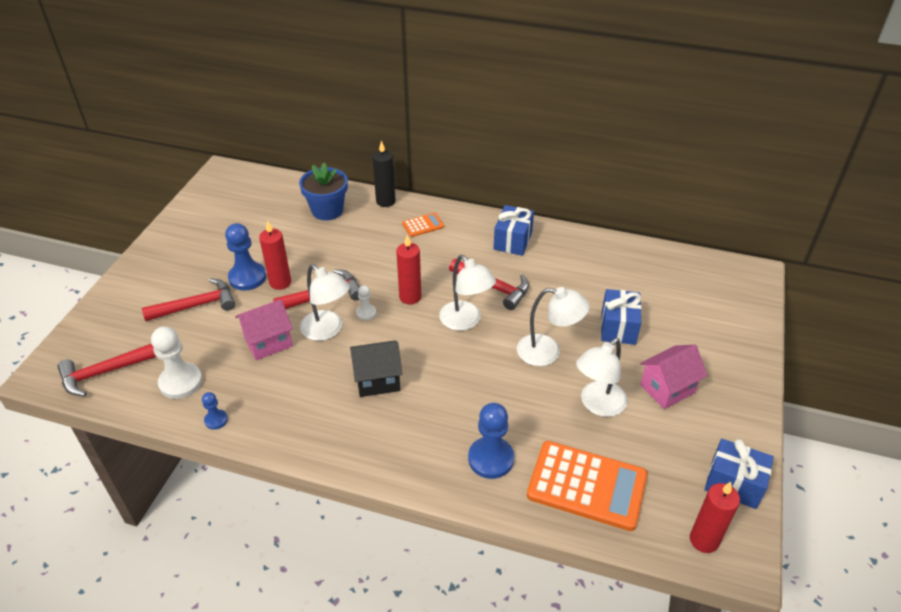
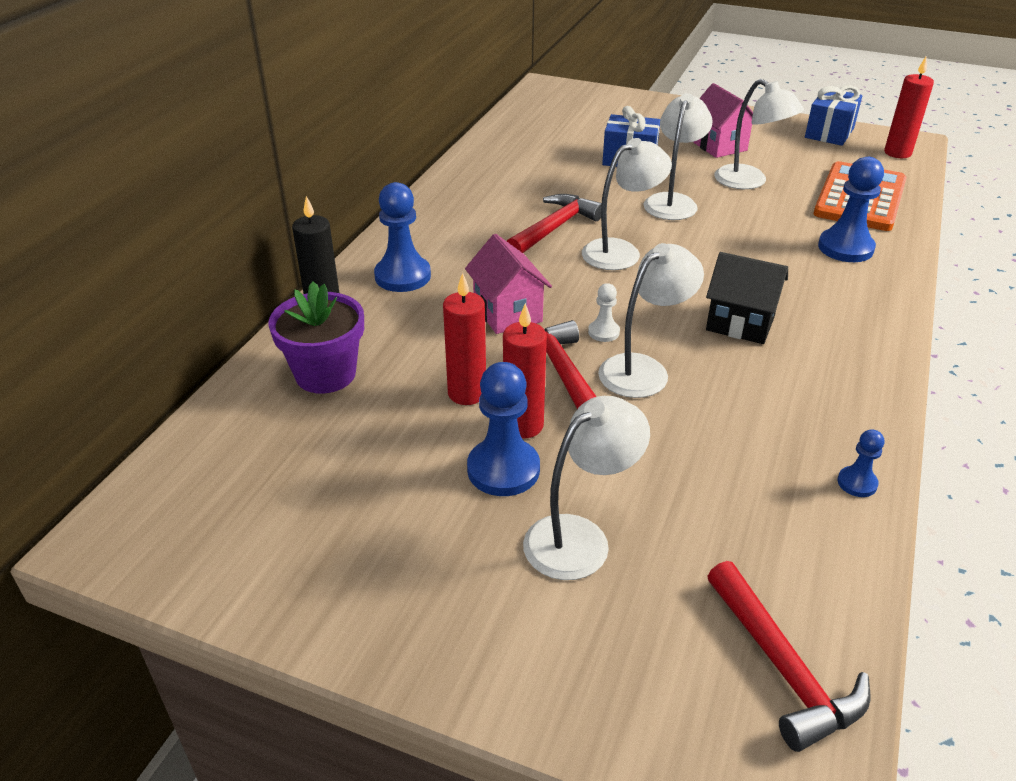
camera: 85 degrees left, 5 degrees down
(181, 382) = (785, 538): white pawn -> none
(196, 305) = (580, 537): red hammer -> white lamp
(268, 342) = (675, 433): pink house -> pink house (507, 313)
(327, 210) = (325, 374): blue flower pot -> purple flower pot
(377, 380) = (740, 323): black house -> black house turned 60 degrees counterclockwise
(410, 297) = (570, 292): red candle -> red candle (467, 393)
(423, 225) = (402, 276): orange calculator -> blue pawn
(513, 241) = (460, 208): blue gift -> none

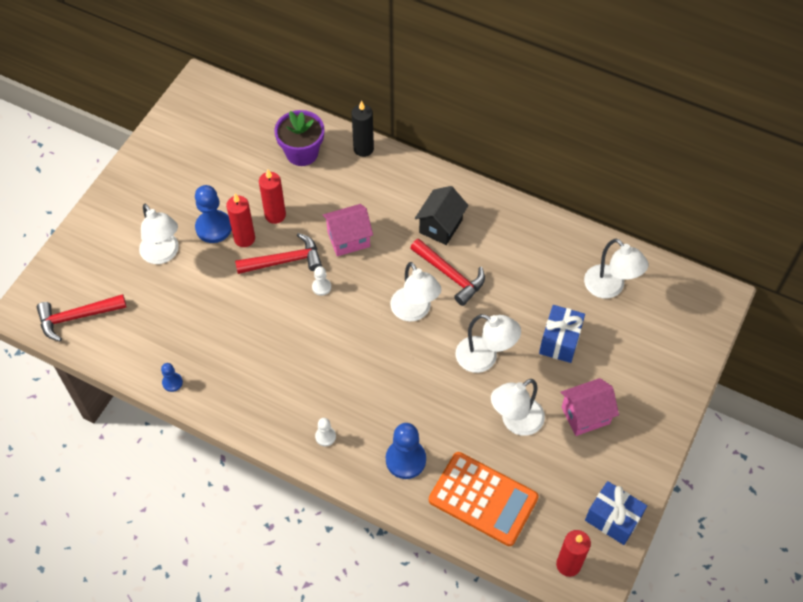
camera: 95 degrees right, 20 degrees up
(402, 276) = (396, 186): blue pawn -> none
(643, 369) = (282, 302): white lamp -> white lamp (610, 288)
(740, 323) = (320, 364): black house -> black house (441, 226)
(854, 310) = (325, 436): none -> white pawn

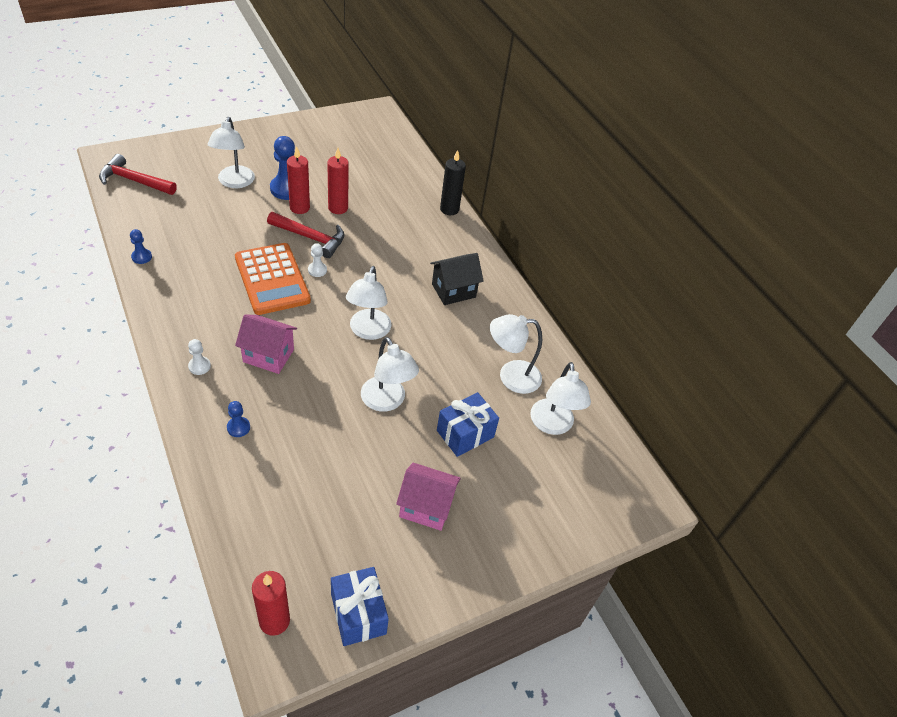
camera: 30 degrees right, 10 degrees down
(302, 153) = (401, 185): purple flower pot -> none
(348, 239) = (373, 254): pink house -> pink house (268, 355)
(405, 460) = (238, 427): blue pawn -> blue pawn, size x0.52
(450, 275) = (424, 326): red hammer -> none
(483, 499) = (264, 505): orange calculator -> orange calculator (272, 279)
(515, 422) = (359, 467): white lamp -> white lamp (511, 376)

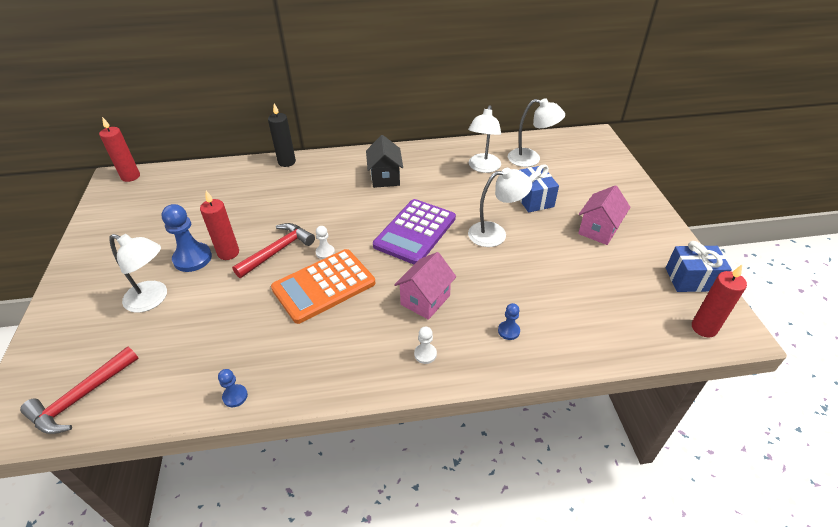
camera: 65 degrees left, 5 degrees down
(272, 279) = (323, 286): orange calculator -> orange calculator turned 150 degrees clockwise
(338, 208) = (245, 227): red candle -> red candle (130, 176)
(368, 331) = (415, 232): white lamp -> purple calculator

